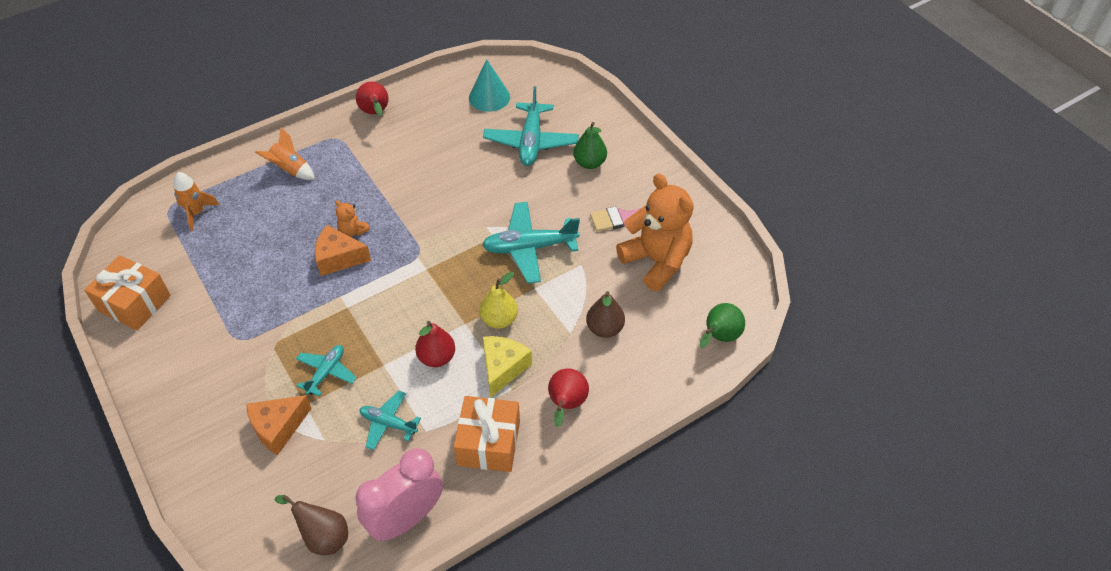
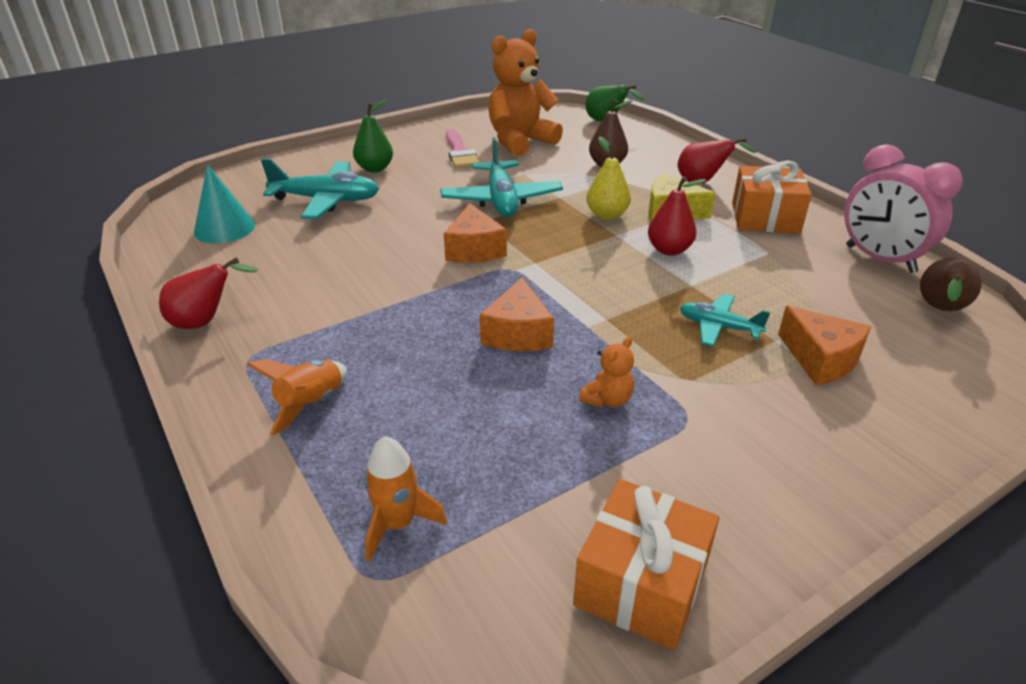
camera: 90 degrees left, 15 degrees down
(353, 231) = (464, 324): orange teddy bear -> orange teddy bear (607, 399)
(388, 423) = (771, 276): turquoise plane -> none
(448, 233) = (474, 249): none -> orange cheese

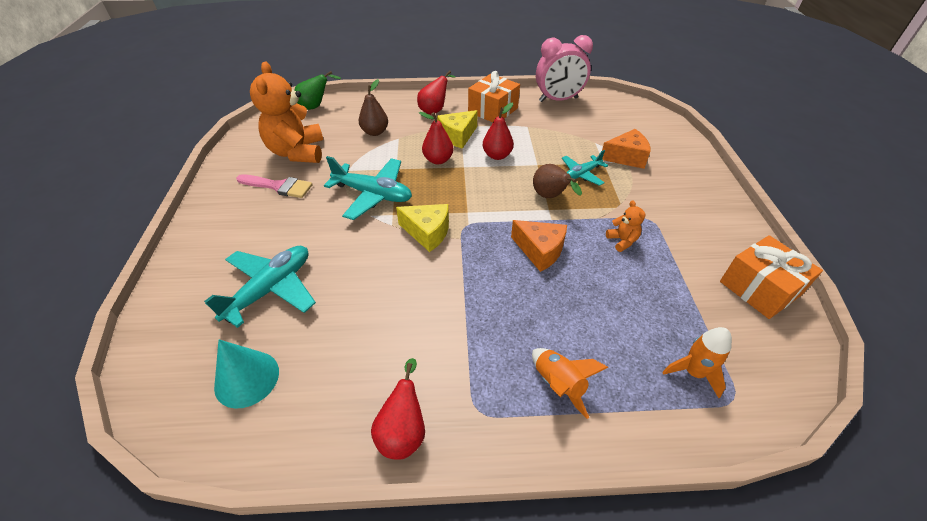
camera: 60 degrees left, 10 degrees up
(375, 168) = (248, 241): green pear -> none
(474, 249) = (427, 232): orange cheese -> yellow cheese
(607, 215) = (438, 160): yellow pear -> red pear
(940, 309) = (608, 107): brown pear -> brown pear (550, 197)

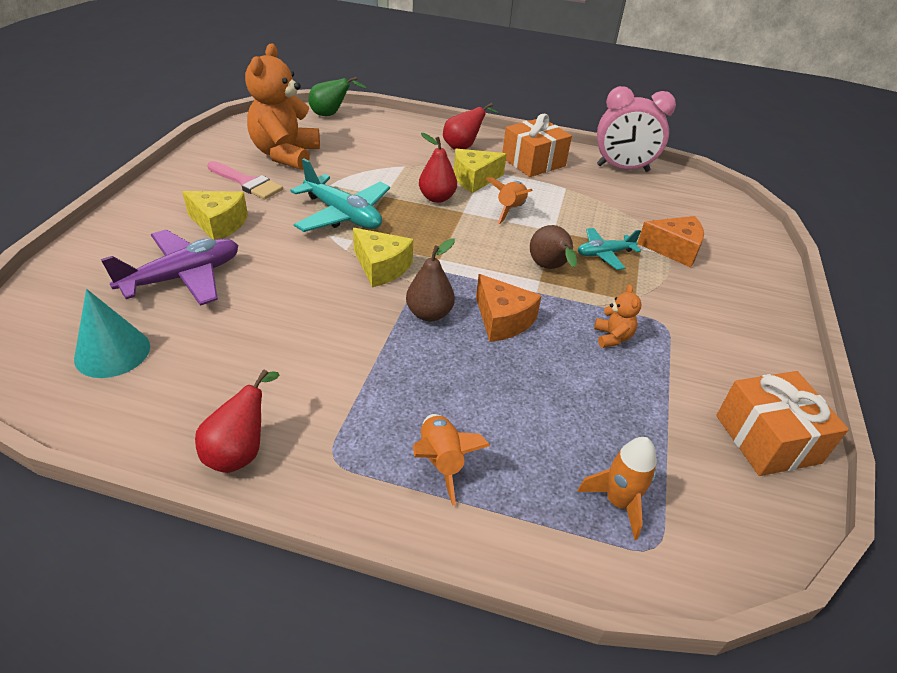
camera: 15 degrees right, 5 degrees down
(270, 289) = (183, 277): turquoise plane -> purple plane
(275, 231) = (219, 224): none -> yellow cheese
(375, 132) = (381, 154): brown pear -> brown pear (429, 314)
(497, 155) = (510, 210): red pear -> orange rocket

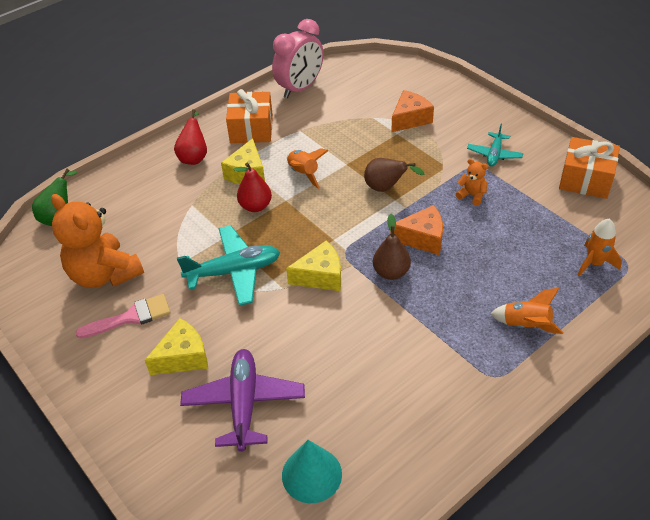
camera: 50 degrees left, 5 degrees up
(240, 451) = (462, 423): red pear -> none
(604, 254) = (390, 153): turquoise plane -> turquoise plane (494, 154)

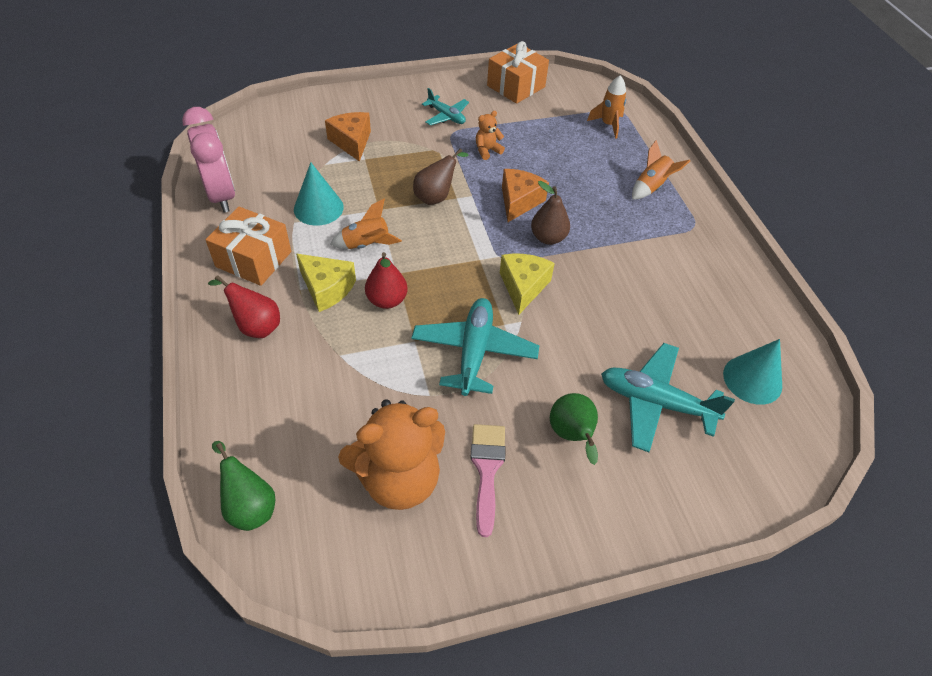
camera: 70 degrees left, 5 degrees up
(183, 357) = (572, 436): yellow cheese -> green pear
(244, 403) = (655, 402): purple plane -> turquoise plane
(323, 135) = (318, 208): none -> turquoise cone

